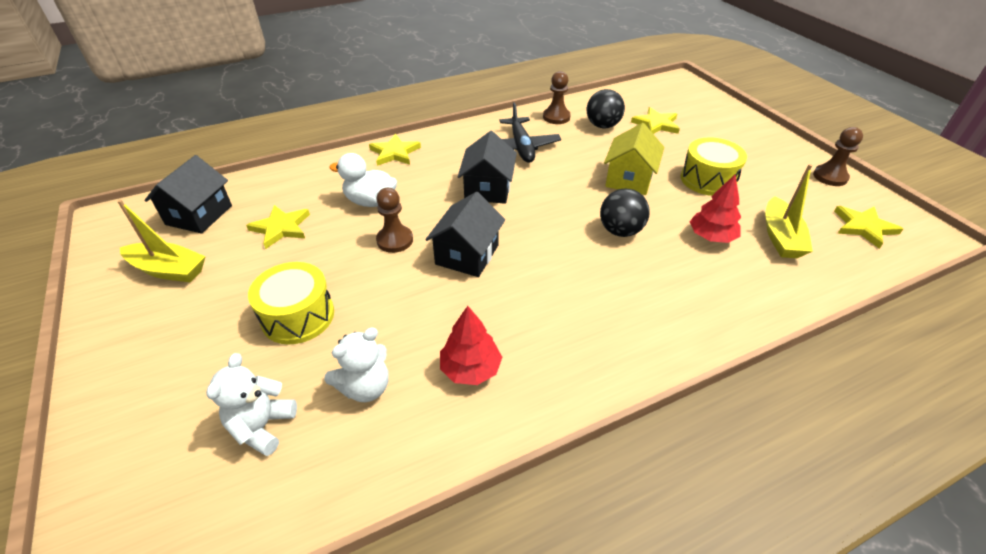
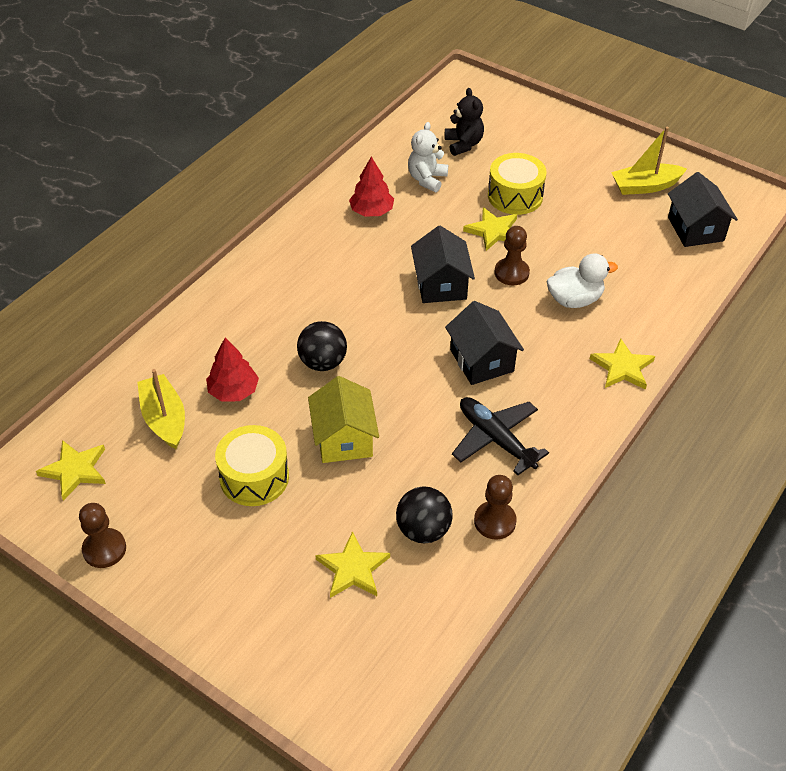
camera: 150 degrees right, 5 degrees up
(262, 426) = (463, 144): white teddy bear -> black teddy bear
(281, 228) = (615, 246): yellow star -> yellow star (493, 231)

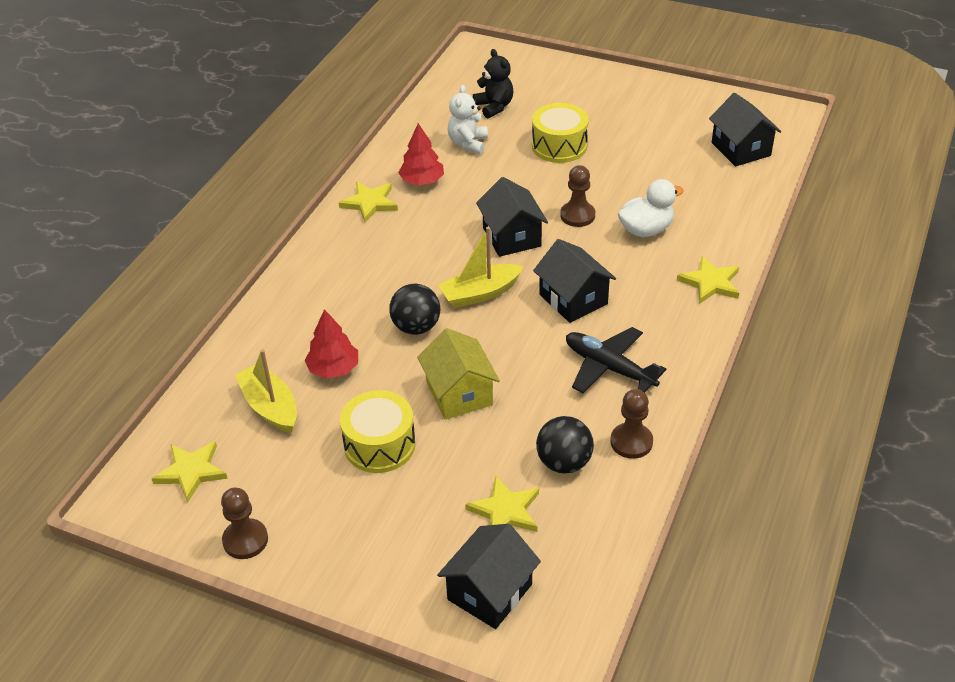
camera: 10 degrees left, 5 degrees down
(314, 649) = (489, 592): none -> black house
(493, 231) = (548, 181): yellow star -> yellow star (370, 203)
(645, 186) = (681, 119): yellow boat -> yellow boat (480, 293)

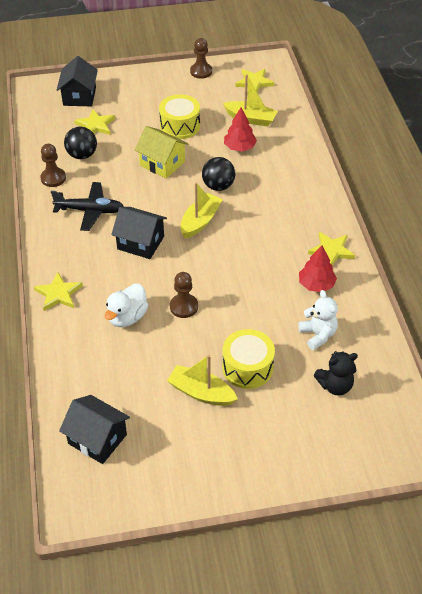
camera: 145 degrees right, 5 degrees up
(494, 107) = (335, 385): black teddy bear -> black teddy bear turned 45 degrees counterclockwise
(511, 237) = (215, 269): black house -> none
(619, 145) = (201, 392): none -> yellow boat

